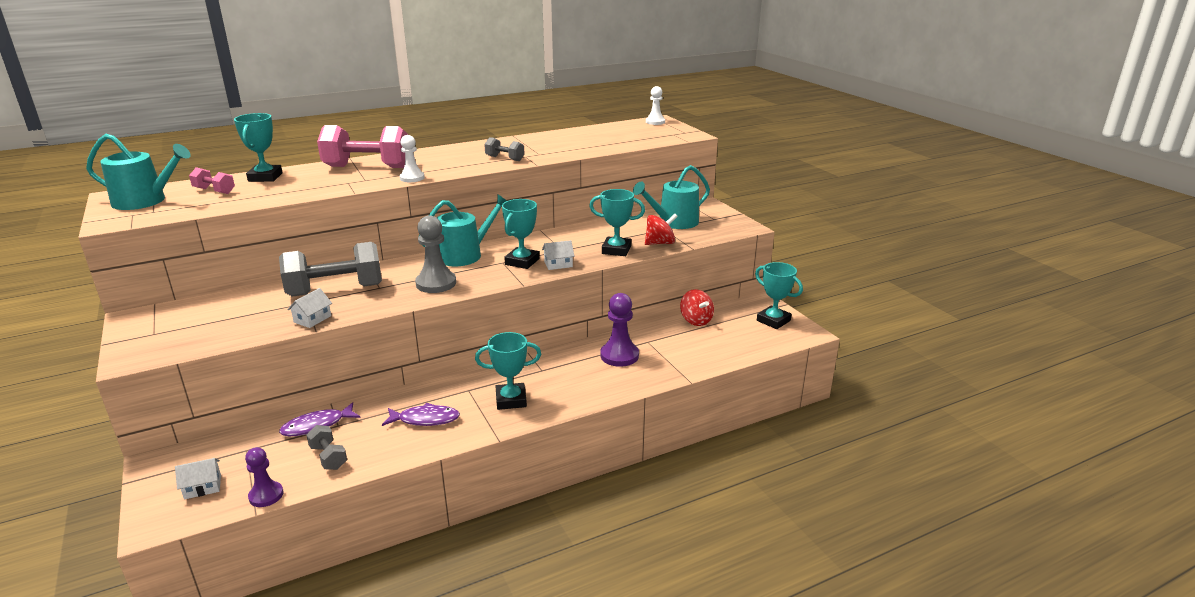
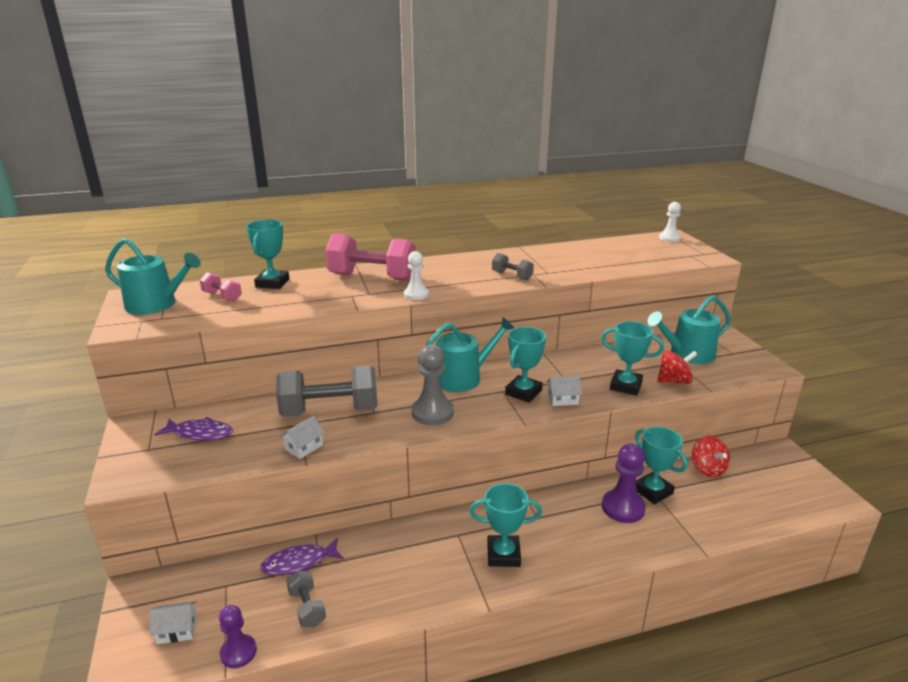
camera: 10 degrees right, 0 degrees up
(425, 419) = (411, 569): purple fish -> purple fish (200, 433)
(773, 321) = (798, 479): turquoise trophy -> turquoise trophy (652, 491)

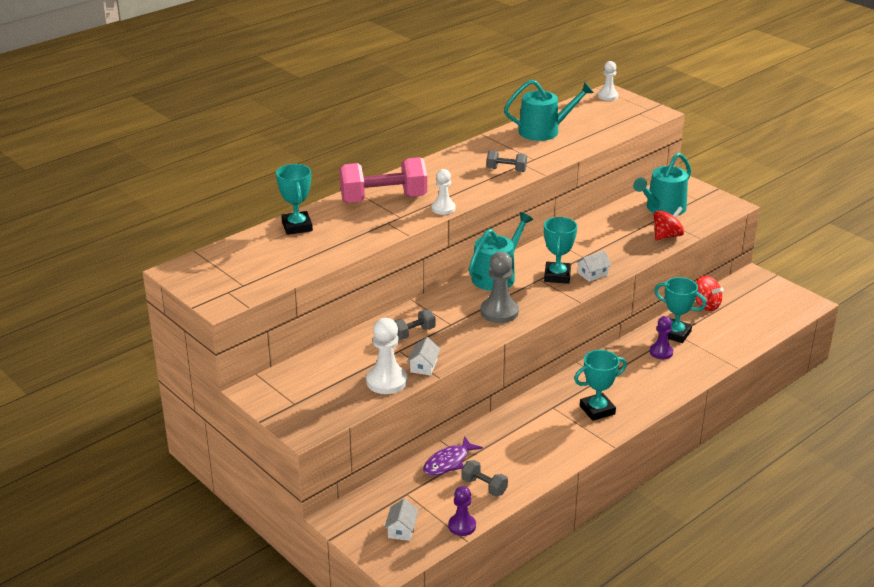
camera: 25 degrees left, 5 degrees up
(156, 304) = (217, 274): turquoise watering can -> turquoise watering can (544, 131)
(177, 630) = (401, 529): white house -> white house turned 45 degrees counterclockwise
(200, 433) = (323, 380): purple fish -> none
(222, 297) = (269, 251): pink dumbbell -> none
(253, 452) = (386, 381): none -> white pawn
(330, 411) = (413, 333): grey dumbbell -> grey dumbbell, size x0.48
(623, 508) = (661, 352): purple pawn -> purple pawn, size x0.65
(625, 386) = (633, 250): turquoise trophy -> none

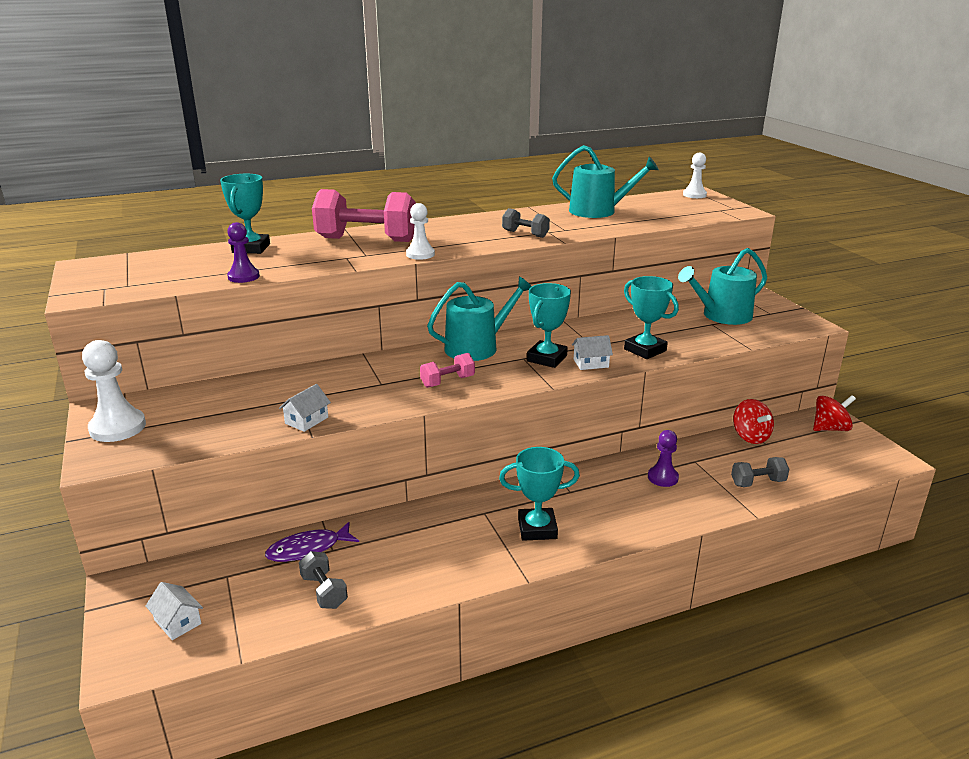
camera: 20 degrees right, 5 degrees down
(386, 381) = (248, 428): white pawn -> white pawn (118, 427)
(401, 529) = (178, 622): white house -> white house turned 75 degrees counterclockwise
(413, 333) = (330, 385): grey dumbbell -> grey dumbbell (757, 482)
(462, 526) = (252, 638): purple pawn -> purple pawn (243, 277)
(499, 312) = (447, 382): grey pawn -> pink dumbbell
(667, 236) = (710, 341): red spinning top -> red spinning top (830, 428)
(675, 334) = (693, 460): turquoise trophy -> turquoise trophy (645, 350)

